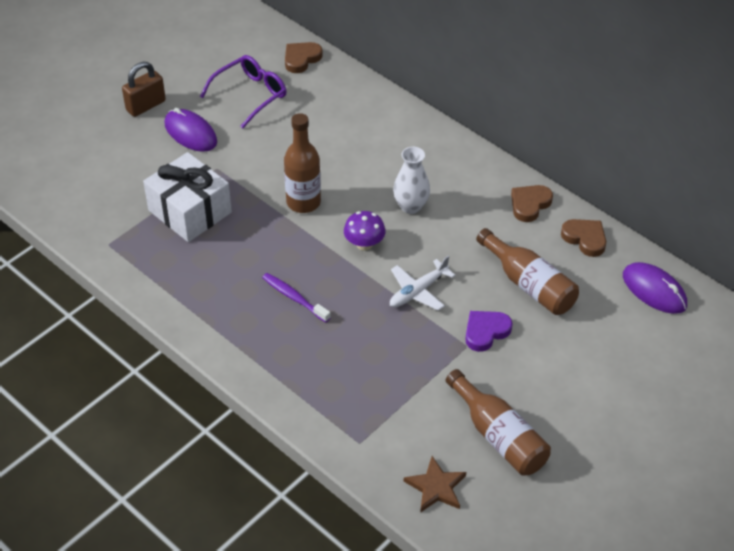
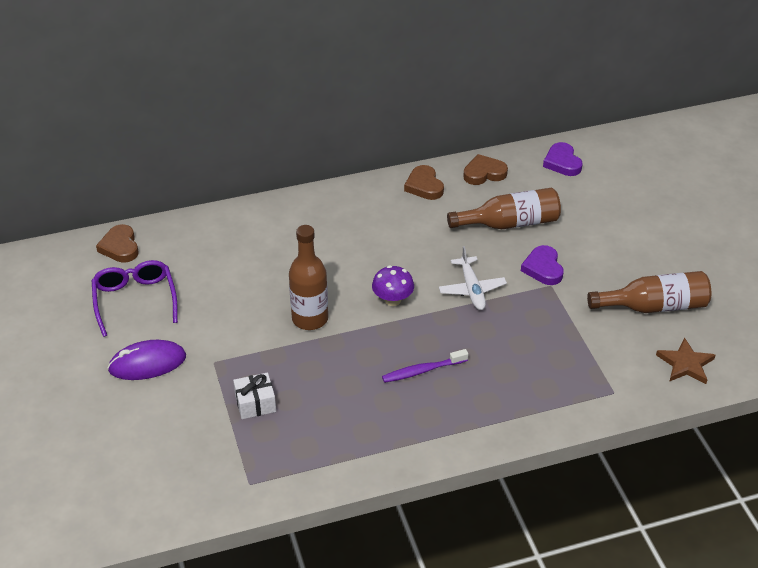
camera: 60 degrees left, 5 degrees down
(146, 106) = (75, 383): brown padlock -> none
(190, 211) = (255, 403): white gift -> white gift, size x0.51
(410, 206) = (371, 253): white vase -> none
(654, 290) = (562, 162): purple mouse -> purple heart

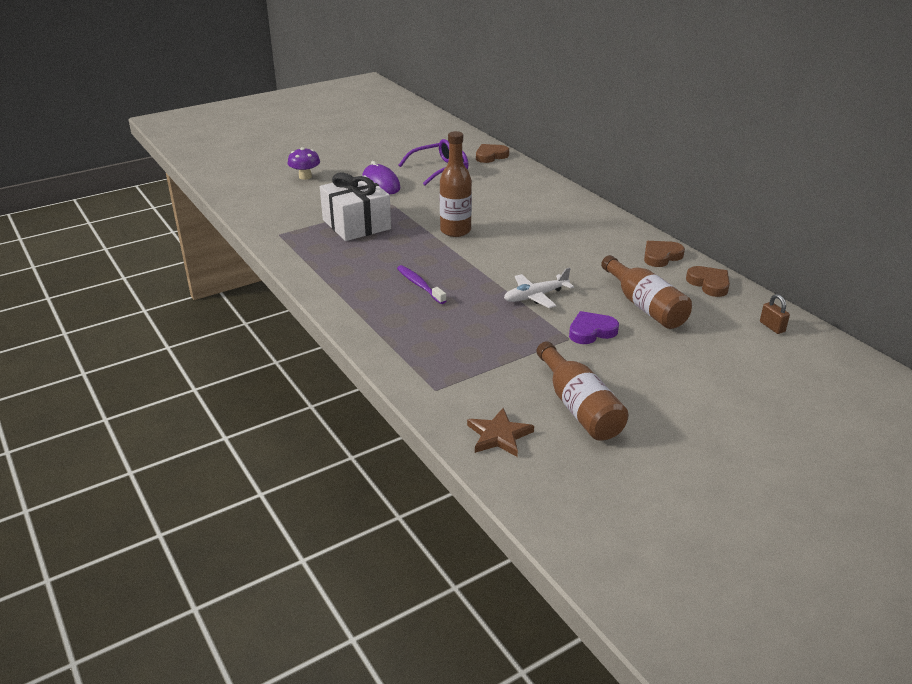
camera: 75 degrees right, 10 degrees down
(255, 403) = (356, 224): white gift -> white gift, size x1.97
(392, 300) = (498, 261): purple mushroom -> purple mushroom (305, 177)
(562, 162) = (772, 327): purple heart -> brown padlock

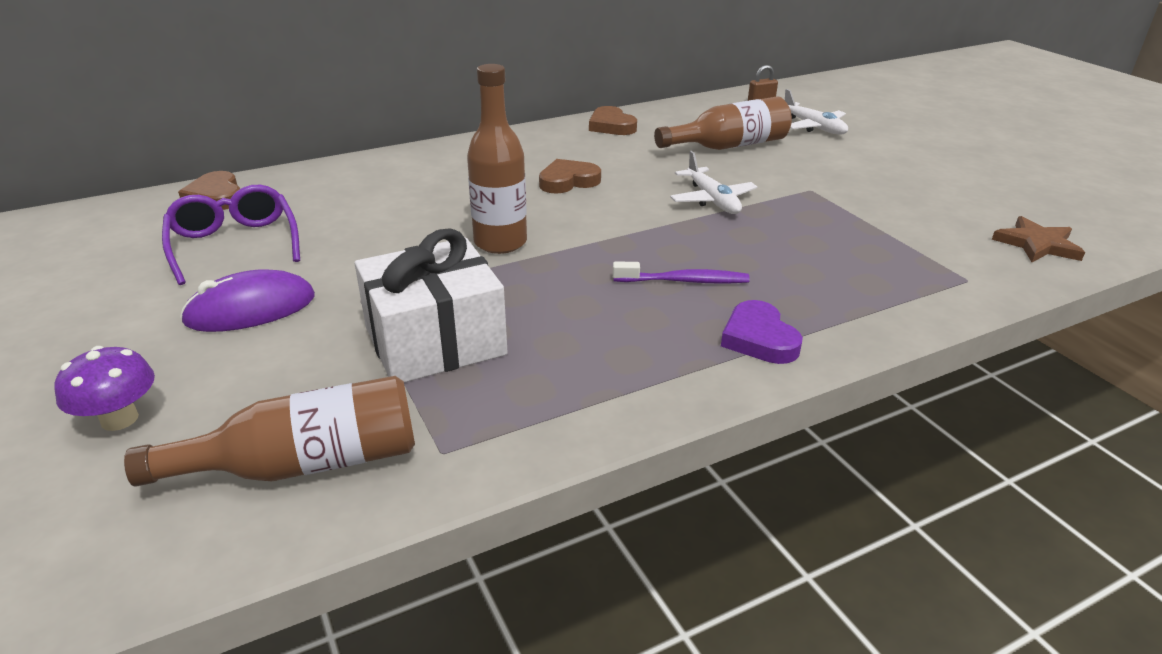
camera: 85 degrees left, 0 degrees up
(419, 285) = (684, 281): purple toothbrush -> purple toothbrush turned 150 degrees counterclockwise
(579, 407) = (951, 197): brown bottle -> brown bottle (304, 464)
(591, 331) = (791, 177): purple heart -> purple heart (759, 338)
(709, 284) = (677, 114): brown heart -> brown heart (568, 181)
(719, 351) = (813, 127): none -> white plane

